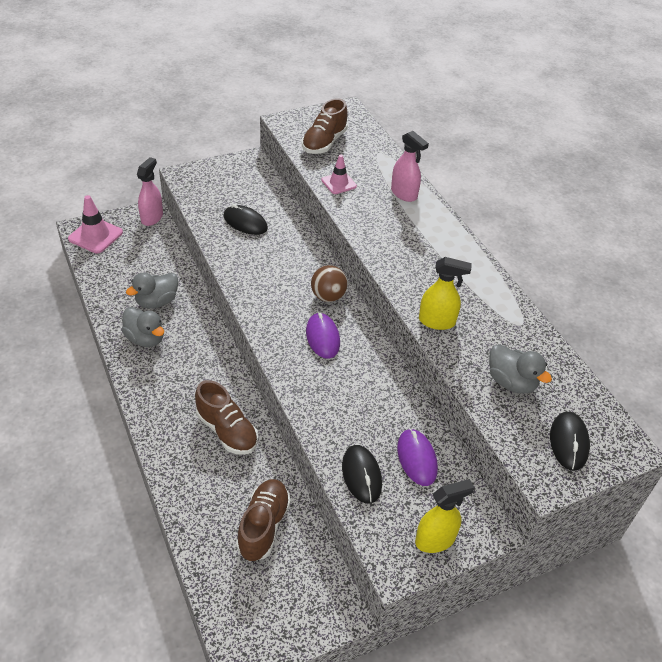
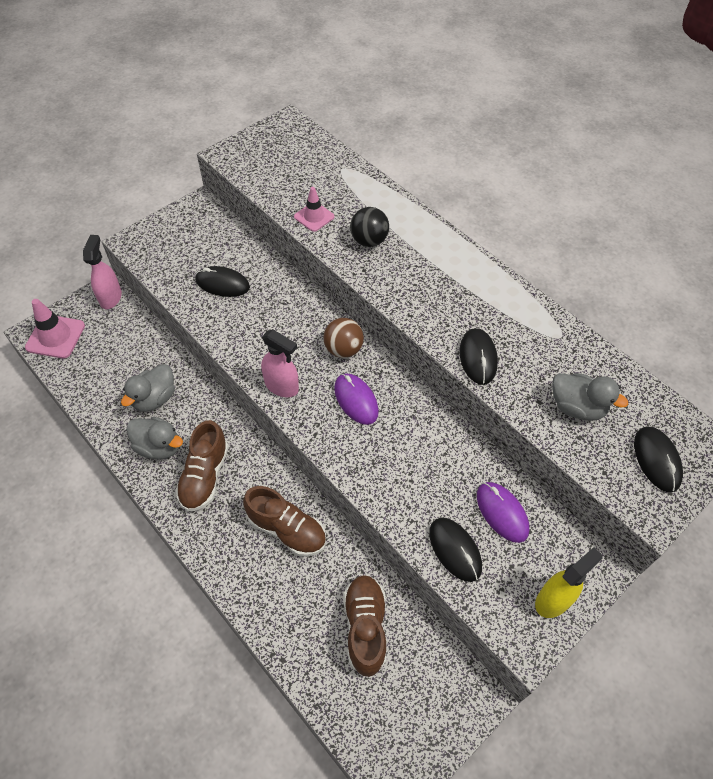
camera: 15 degrees left, 10 degrees up
(324, 143) = (279, 170): brown shoe -> brown shoe (205, 476)
(378, 211) = (369, 241): none -> black ball
(404, 194) = (387, 212): pink spray bottle -> pink spray bottle (282, 386)
(437, 321) = (478, 357): yellow spray bottle -> black mouse

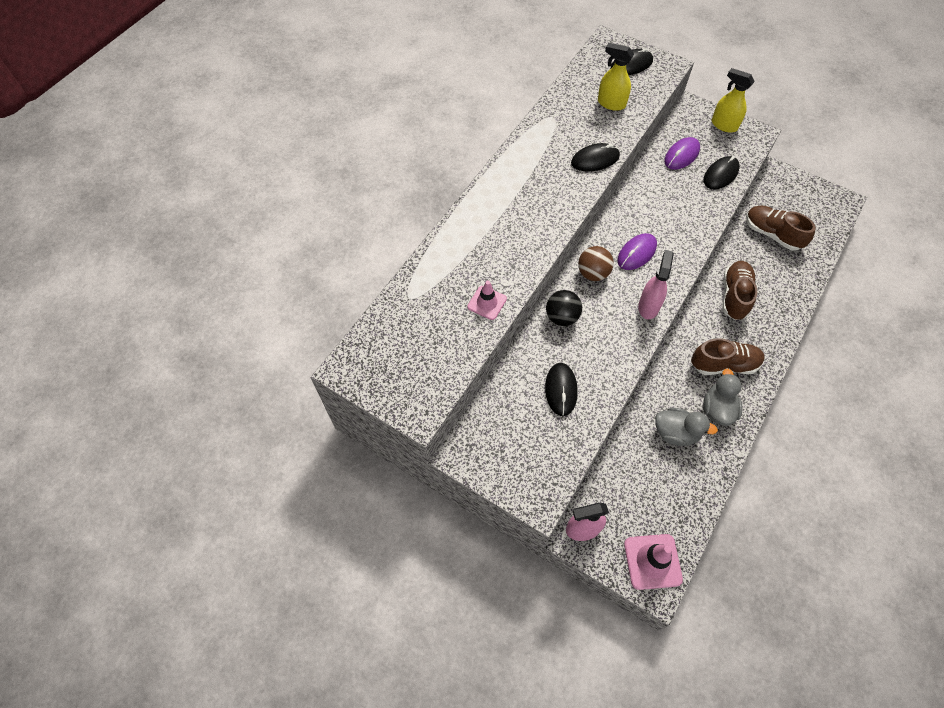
camera: 105 degrees left, 5 degrees up
(365, 627) = (772, 234): brown shoe -> brown shoe turned 60 degrees clockwise
(369, 241) = (501, 252): black ball -> black ball (561, 317)
(577, 407) = (611, 103): grey duck -> yellow spray bottle

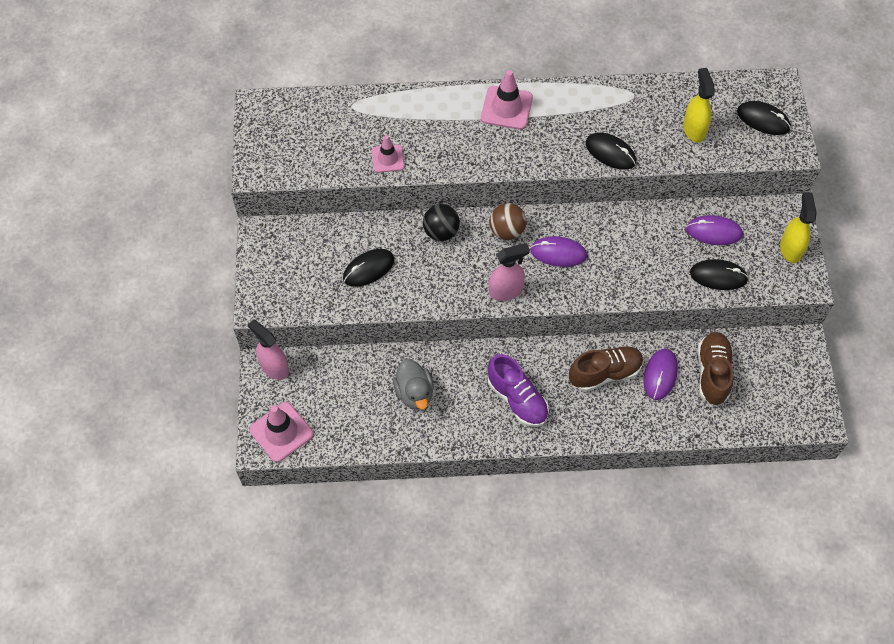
camera: 55 degrees right, 0 degrees up
(501, 196) = (506, 108): none -> pink traffic cone
(717, 409) = (464, 415): grey duck -> none
(724, 364) = (517, 399): brown shoe -> purple shoe
(756, 264) = (660, 375): none -> purple mouse

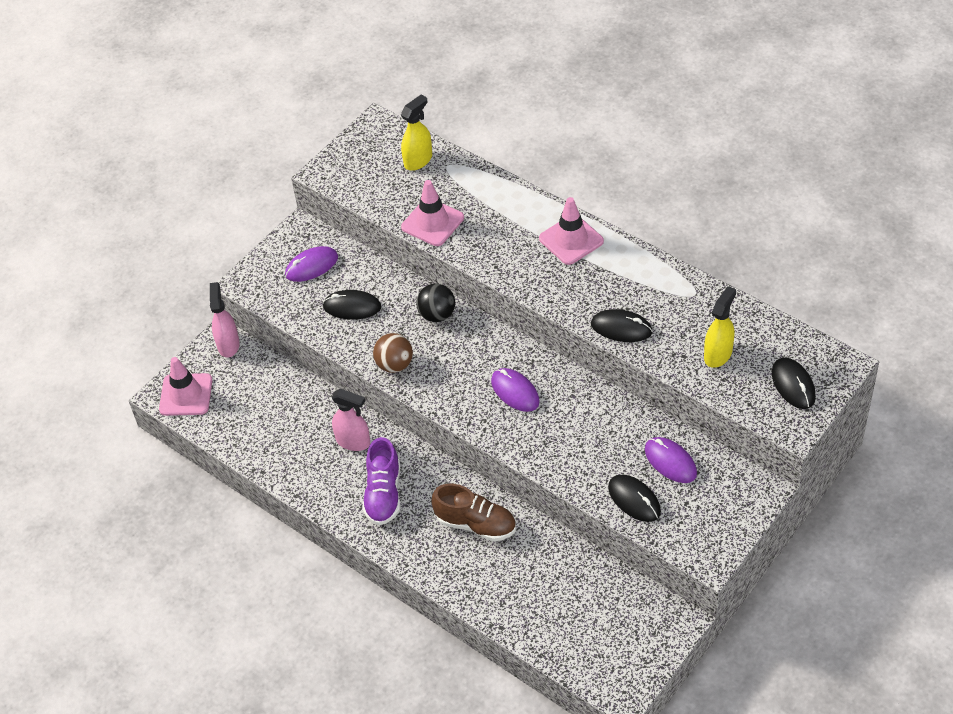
camera: 45 degrees right, 10 degrees down
(388, 159) = (432, 222): pink traffic cone -> pink traffic cone, size x1.55
(414, 393) = (310, 434): grey duck -> none
(506, 291) = (441, 393): pink spray bottle -> pink spray bottle (353, 441)
(507, 231) = (491, 347): brown ball -> brown ball (394, 364)
(610, 153) = (621, 328): black mouse -> black mouse turned 60 degrees counterclockwise
(660, 375) = (521, 558): purple mouse -> purple mouse (311, 266)
(712, 373) = (568, 588): brown shoe -> none
(790, 249) = (726, 521): yellow spray bottle -> yellow spray bottle (418, 160)

